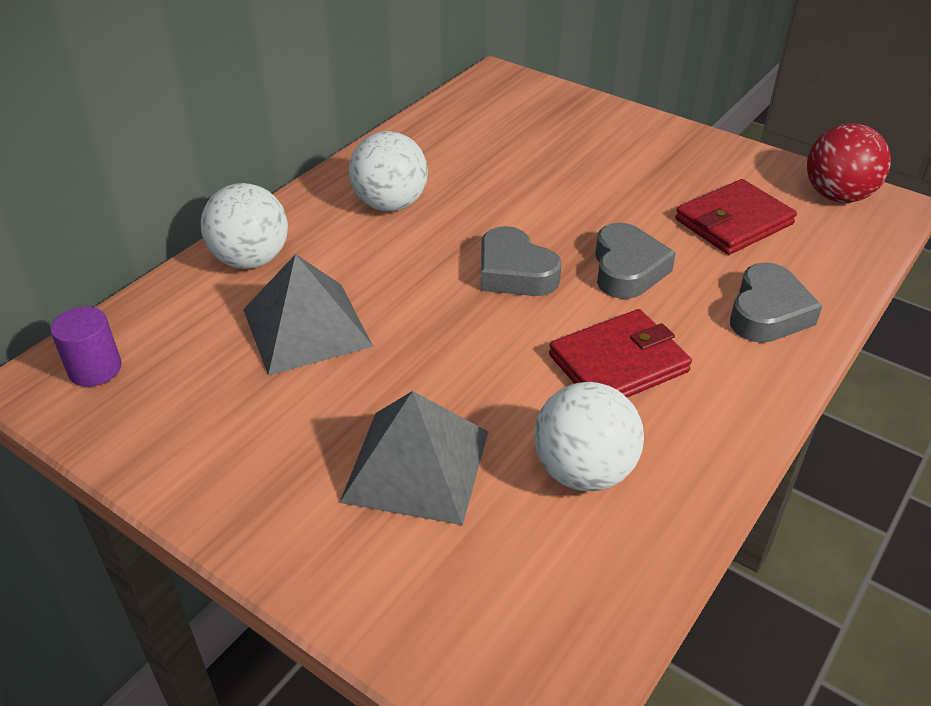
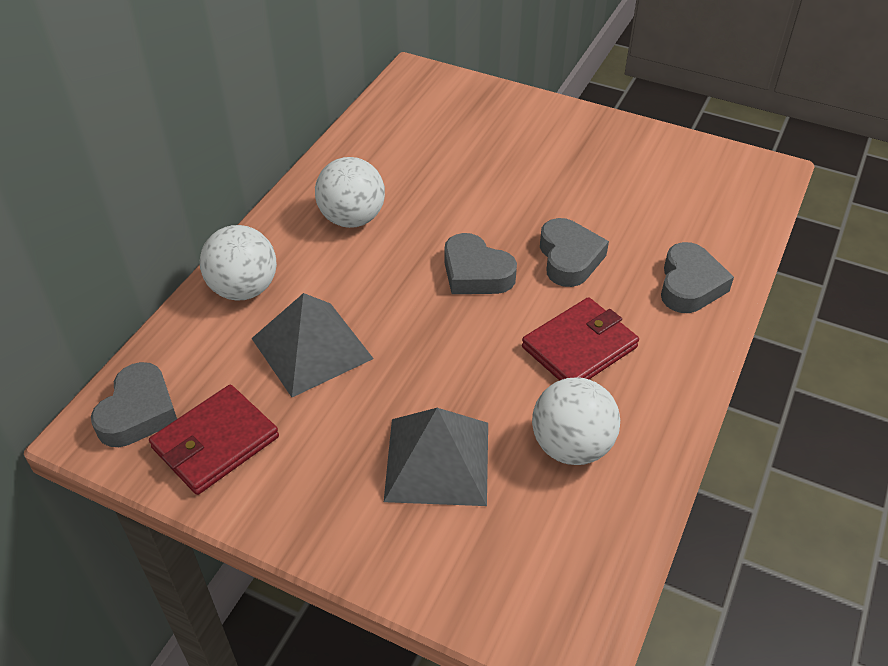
camera: 10 degrees left, 5 degrees up
(95, 369) = (138, 412): purple cylinder -> grey heart
(733, 222) = (648, 202): red wallet -> red wallet (215, 442)
(837, 196) = (728, 167): red ball -> none

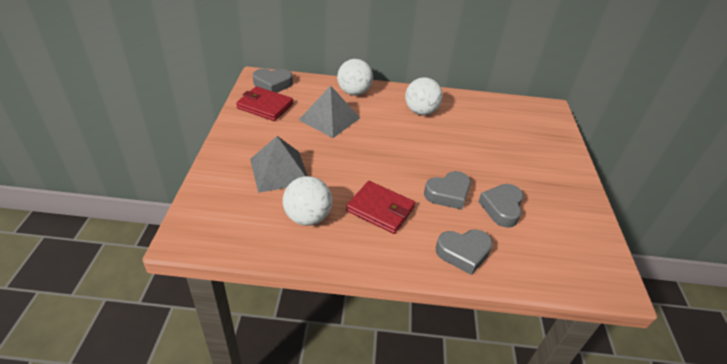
camera: 65 degrees right, 5 degrees down
(476, 273) = (411, 160): grey heart -> grey heart (501, 208)

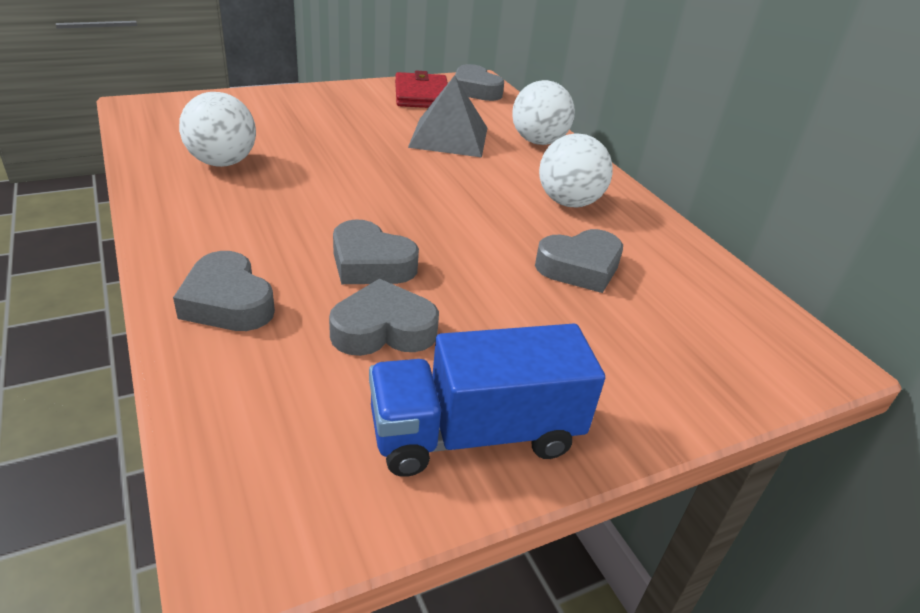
camera: 60 degrees right, 5 degrees down
(279, 171) = (299, 128): grey pyramid -> none
(380, 209) = (280, 210): red wallet -> none
(476, 134) = (580, 267): none -> grey heart
(571, 207) = (475, 434): none -> blue truck

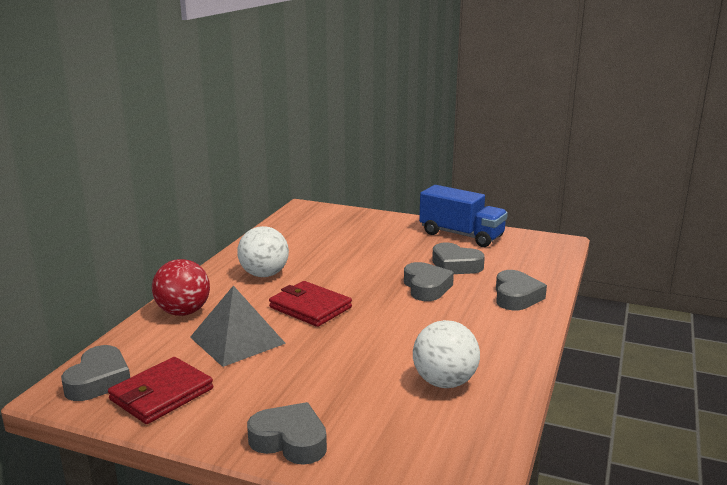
camera: 130 degrees left, 15 degrees down
(450, 184) = (310, 307): none -> red wallet
(538, 141) = (183, 312): white ball -> red ball
(580, 267) = (328, 252): grey heart -> grey heart (290, 441)

